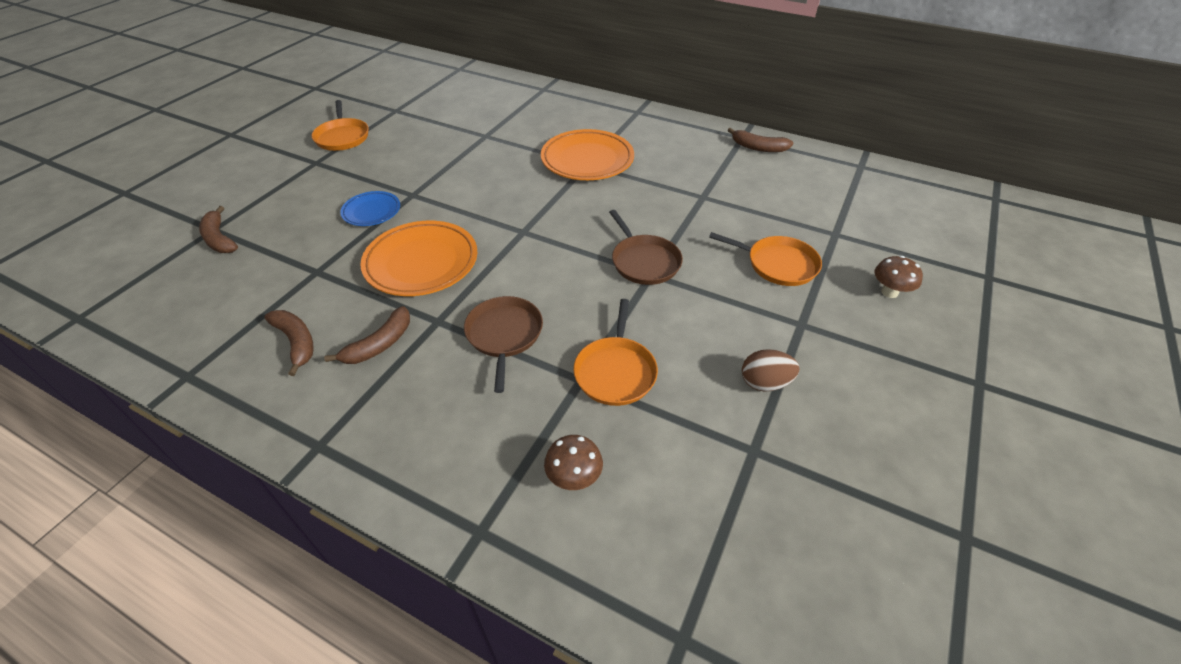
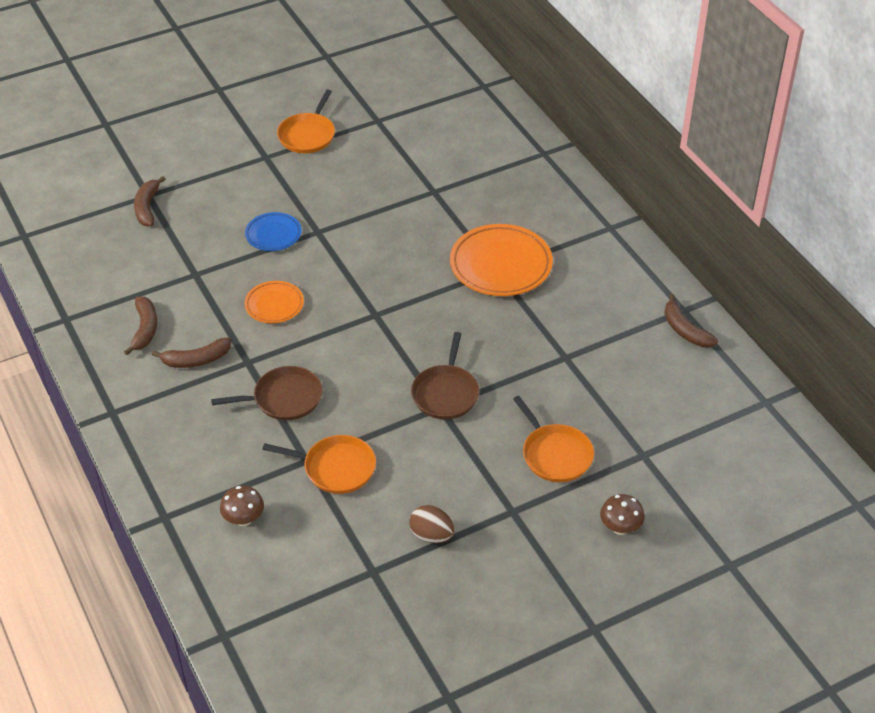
camera: 35 degrees right, 0 degrees up
(421, 263) = (274, 305): orange plate -> orange plate, size x0.56
(504, 335) = (284, 398): brown pan -> brown pan turned 45 degrees clockwise
(615, 371) = (335, 468): orange pan -> orange pan turned 120 degrees counterclockwise

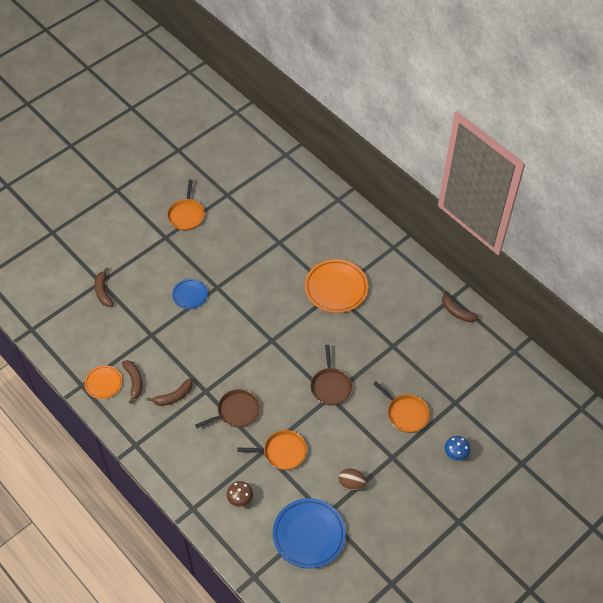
camera: 15 degrees left, 10 degrees up
(274, 305) = (208, 346): orange plate -> orange plate (103, 383)
(335, 594) = (309, 535): none -> blue plate
(620, 528) = (455, 453): brown mushroom -> blue mushroom

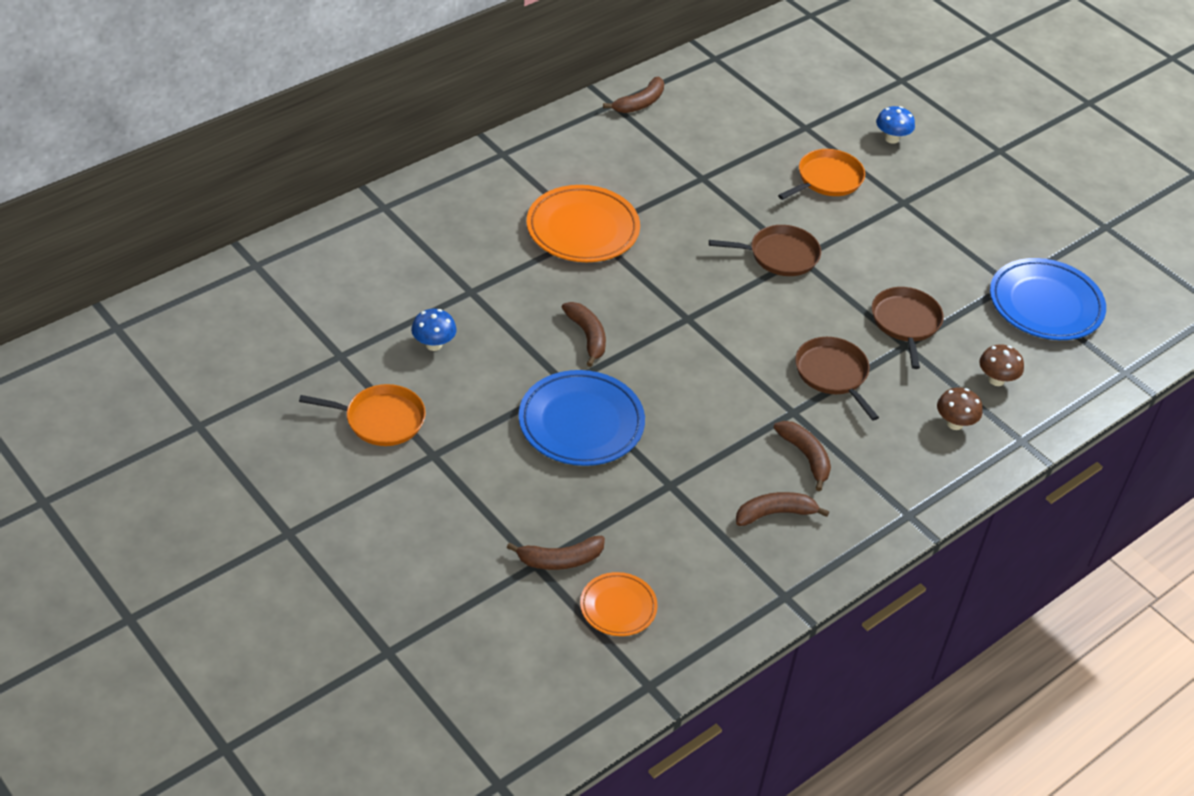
camera: 90 degrees left, 10 degrees down
(103, 383) = (779, 561): orange plate -> orange plate (618, 607)
(190, 295) = (581, 423): blue plate -> blue plate, size x1.78
(203, 473) = (954, 423): none -> brown mushroom
(238, 230) = (434, 344): none -> blue mushroom
(252, 295) = (587, 336): none -> brown banana
(282, 452) = (905, 323): orange pan -> brown pan
(351, 484) = (953, 250): brown egg -> none

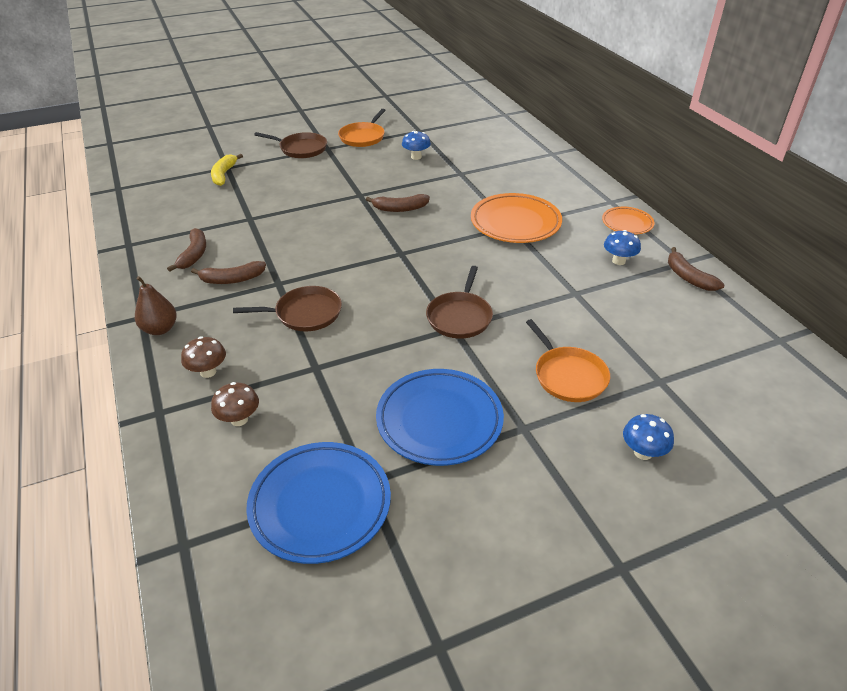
camera: 110 degrees right, 5 degrees down
(560, 560) = (224, 175): brown banana -> yellow banana
(581, 423) = (322, 195): blue plate -> blue plate (439, 420)
(618, 607) = (176, 187): orange plate -> orange plate (627, 223)
(630, 148) = (618, 261): none -> blue mushroom
(905, 323) = (343, 376): brown pan -> brown pan (301, 149)
(918, 489) = (160, 329): none -> brown pear

